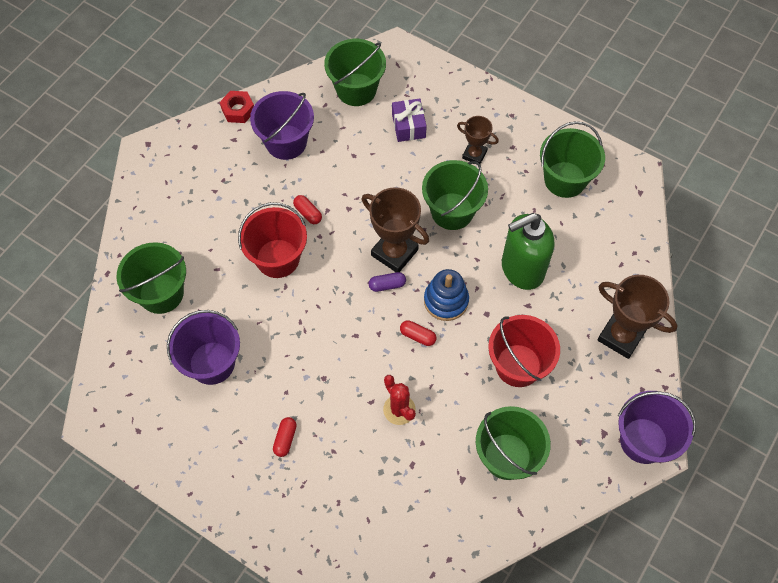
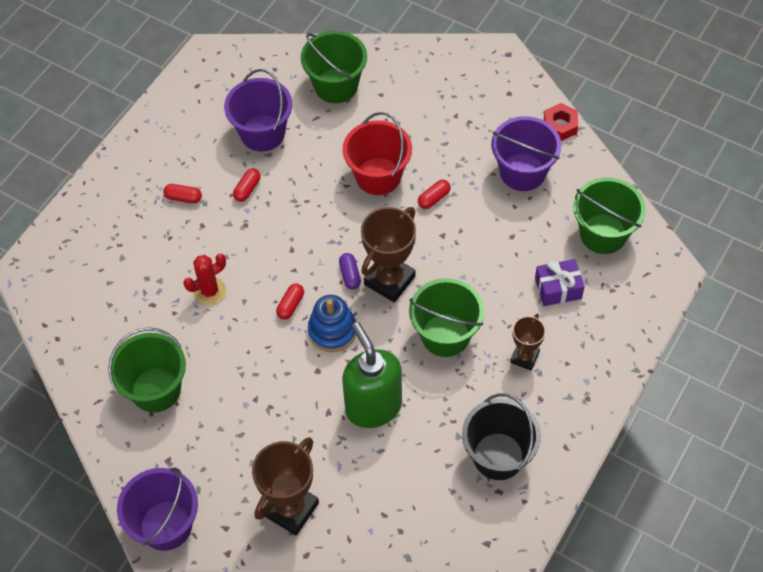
camera: 90 degrees right, 5 degrees down
(281, 376) = (247, 189): none -> red capsule
(518, 365) = (256, 401): red bucket -> none
(565, 179) = (498, 456): green bucket -> black bucket

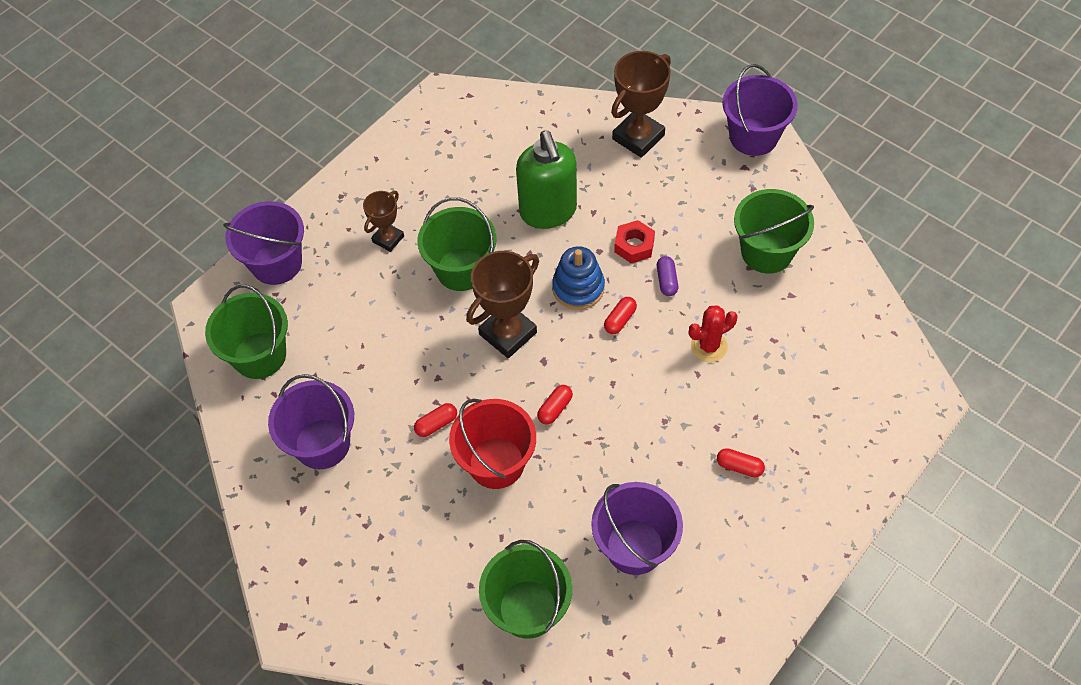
camera: 170 degrees left, 0 degrees up
(247, 189) = (659, 467): red capsule -> red capsule (555, 409)
(350, 275) = (550, 345): purple capsule -> purple capsule (666, 281)
(498, 456) = (440, 158): black bucket -> none
(558, 288) = (330, 302): purple gift -> none
(560, 126) = (255, 502): red nut -> red nut (634, 246)
(623, 319) = (276, 263): none -> purple bucket

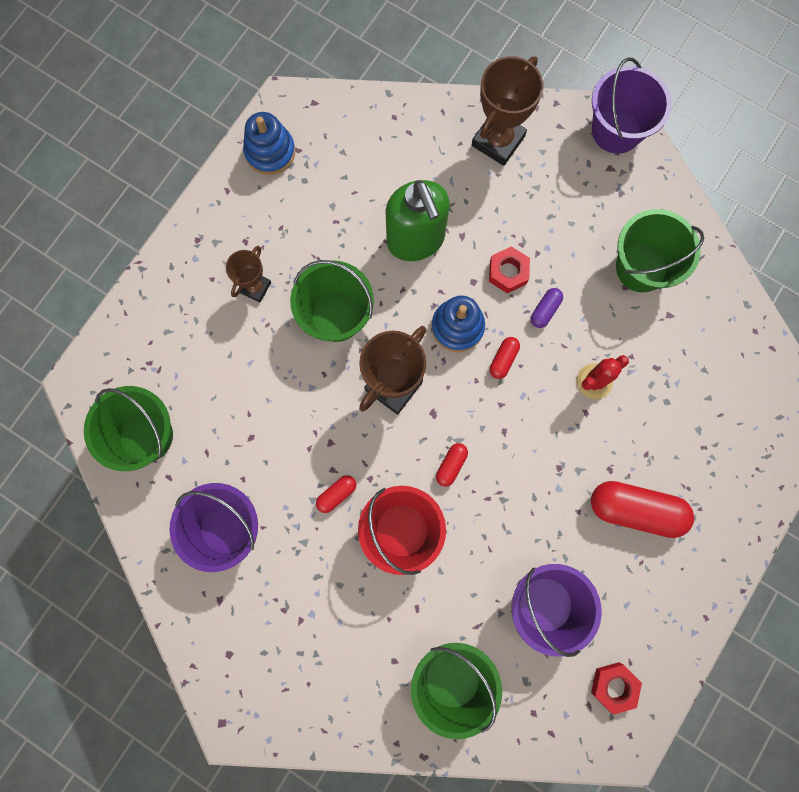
camera: 10 degrees left, 20 degrees up
(276, 263) = (144, 327): purple bucket -> none
(422, 131) = (270, 152): none -> blue stacking toy
(666, 281) = (545, 310): purple capsule -> purple capsule turned 45 degrees clockwise
(699, 634) = (614, 686): none -> red nut
(739, 466) = (635, 509): red capsule -> red capsule, size x2.13

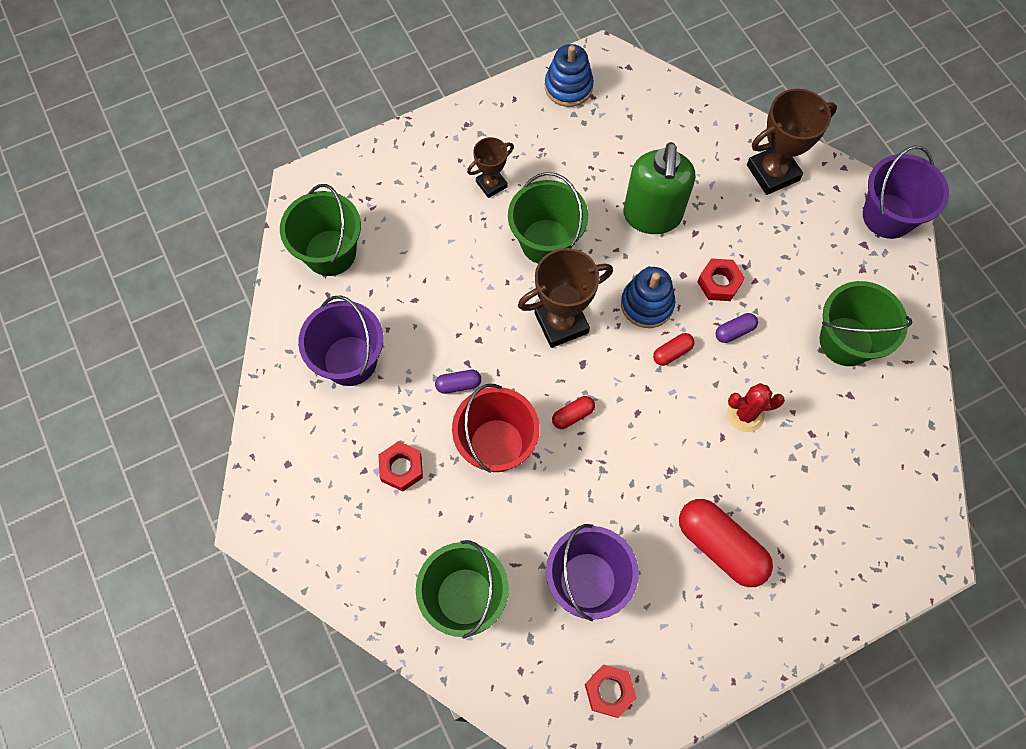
camera: 30 degrees right, 10 degrees down
(331, 599) = (401, 468): none -> red nut
(336, 494) = (458, 384): red capsule -> purple capsule

